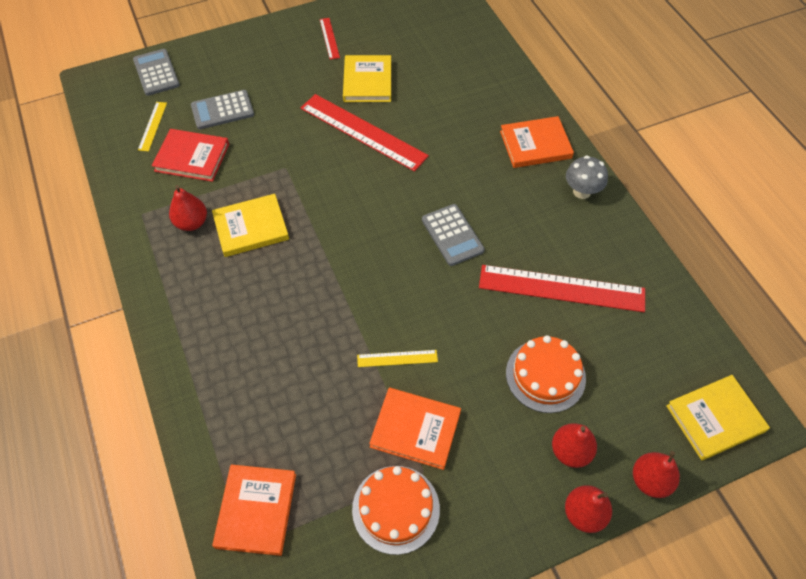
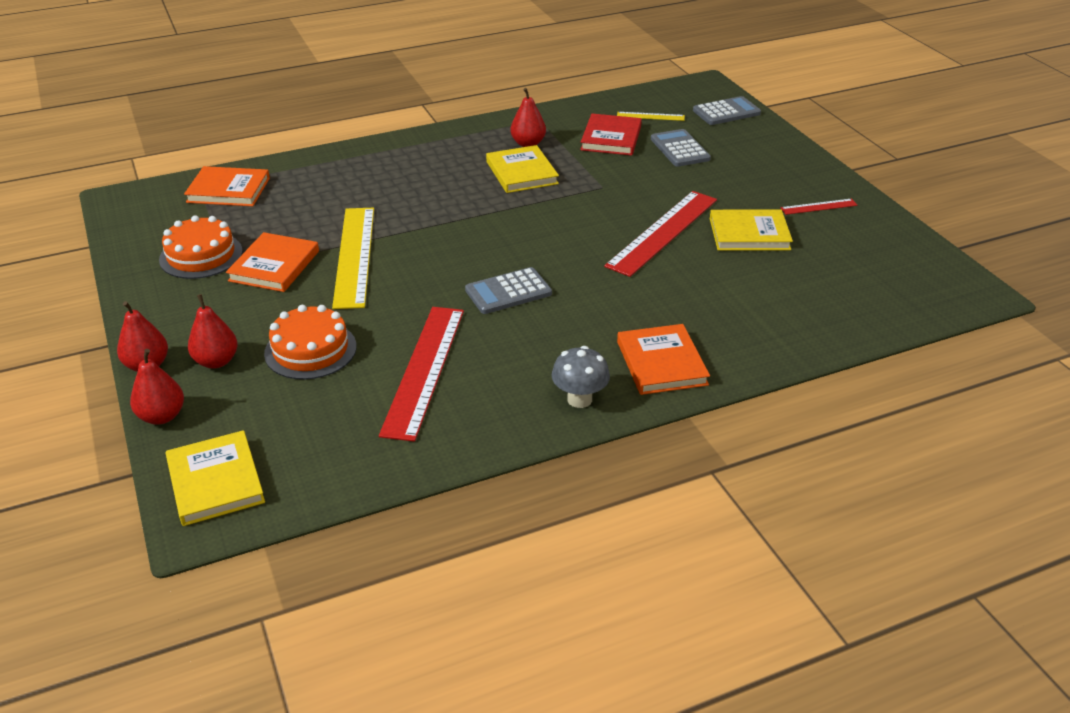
camera: 90 degrees right, 20 degrees down
(397, 358) = (354, 256): yellow ruler -> yellow ruler, size x2.17

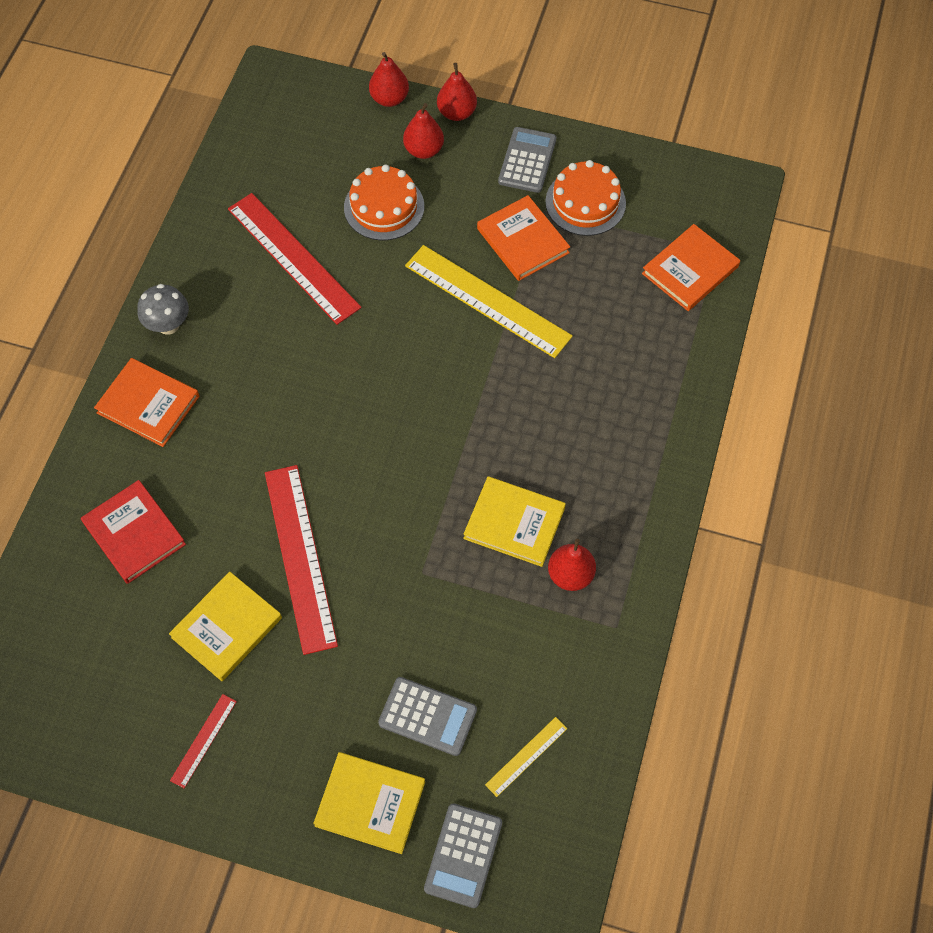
camera: 130 degrees right, 25 degrees up
(215, 481) = (297, 98): yellow book -> yellow book (370, 803)
(508, 292) = (332, 371): grey calculator -> grey calculator (527, 160)
(611, 138) = (512, 667): red book -> red book (134, 534)

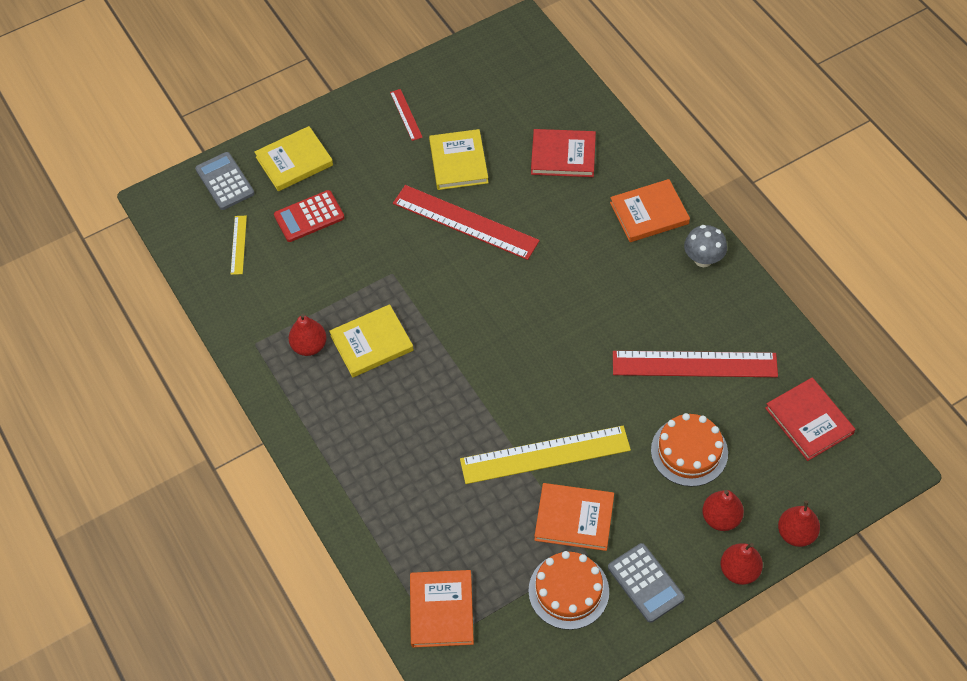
camera: 135 degrees right, 5 degrees down
(276, 149) = (809, 421): none -> red book
(427, 716) = (309, 217): grey calculator -> red calculator

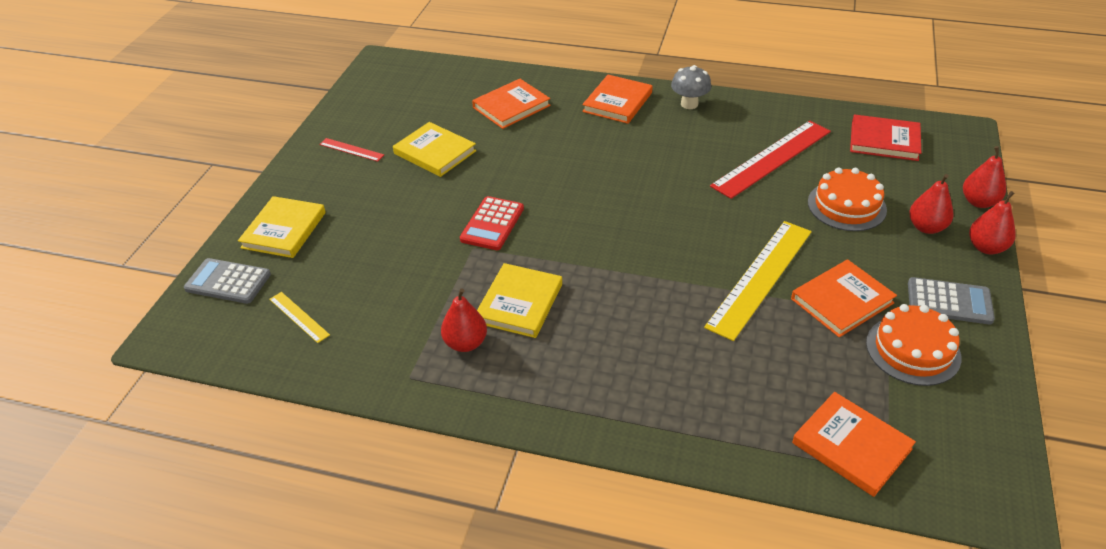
camera: 45 degrees left, 15 degrees down
(309, 217) = (346, 257): red calculator -> red calculator (492, 224)
(465, 222) = (490, 182): red ruler -> none
(563, 155) = (511, 106): red book -> orange book

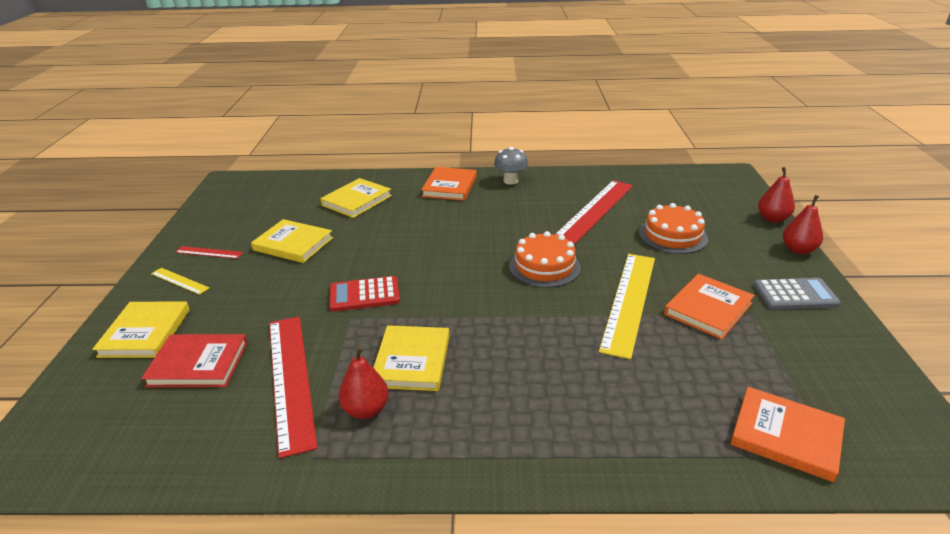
camera: 15 degrees left, 10 degrees down
(228, 282) = (83, 394): grey calculator -> none
(299, 317) = (172, 416): yellow ruler -> yellow ruler (180, 281)
(405, 301) = (291, 379): none -> red ruler
(492, 224) = (364, 295): red calculator -> red calculator turned 75 degrees clockwise
(511, 106) = (356, 200): orange book -> yellow book
(884, 141) = (677, 187): red book -> red book (198, 364)
(913, 350) = (789, 339): orange cake -> orange cake (544, 266)
(926, 227) = (743, 242): red pear -> none

